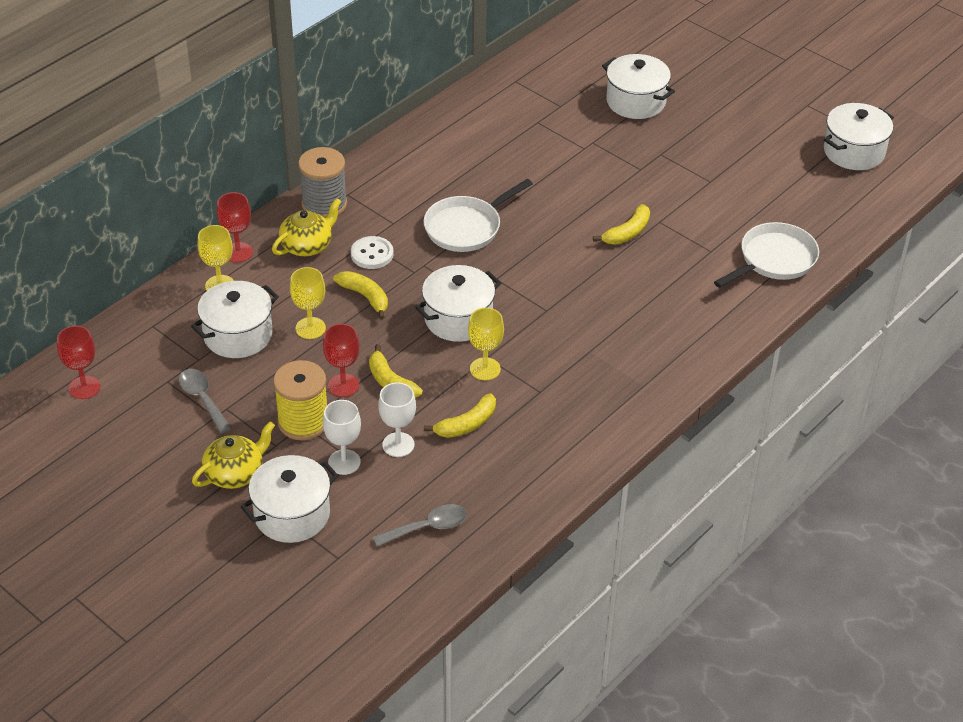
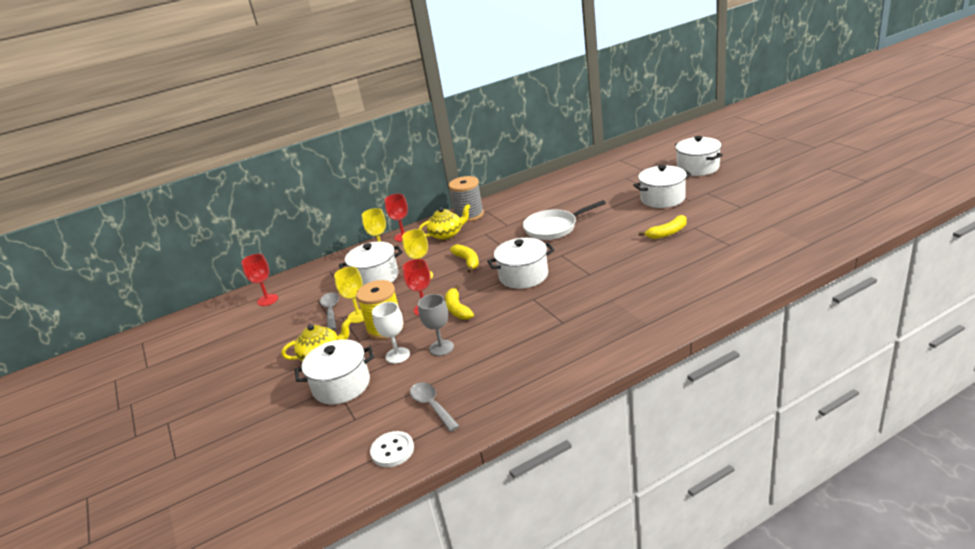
camera: 25 degrees right, 15 degrees down
(372, 254) = (484, 240): white button -> white button (392, 450)
(398, 445) = (441, 348): white goblet -> grey goblet
(427, 527) = (432, 406): grey spoon -> grey spoon turned 120 degrees counterclockwise
(466, 424) = (497, 339): yellow banana -> none
(485, 369) = (528, 306): yellow goblet -> yellow goblet (358, 316)
(774, 260) = (781, 251): white pan -> none
(854, 152) = (862, 192): white pot -> white pot (662, 198)

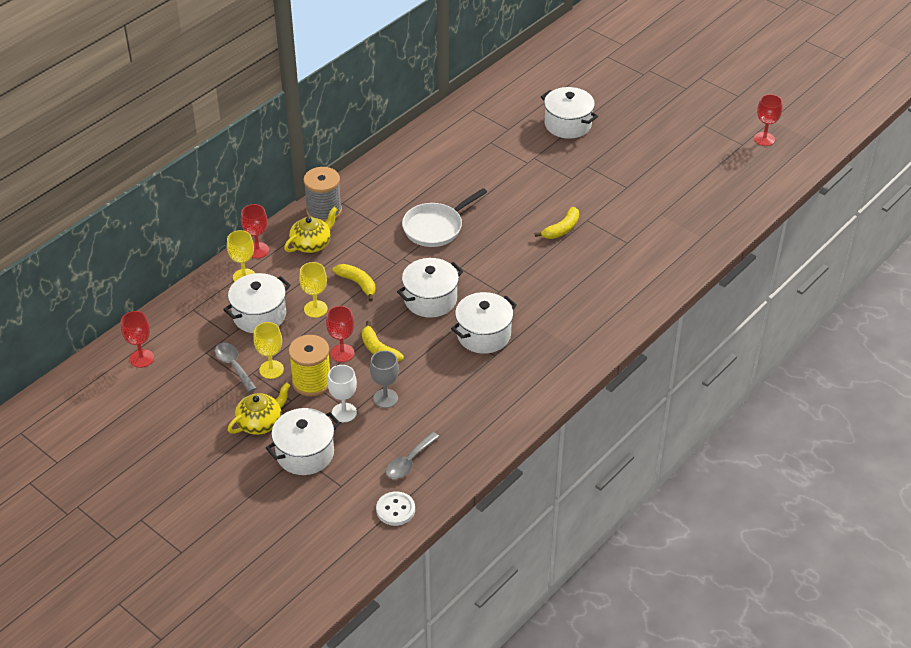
camera: 25 degrees left, 15 degrees up
(432, 406) = (409, 461): grey spoon -> grey spoon turned 90 degrees counterclockwise
(662, 198) = (542, 177): white pot -> white pot (483, 335)
(891, 177) = (764, 139): none -> red goblet

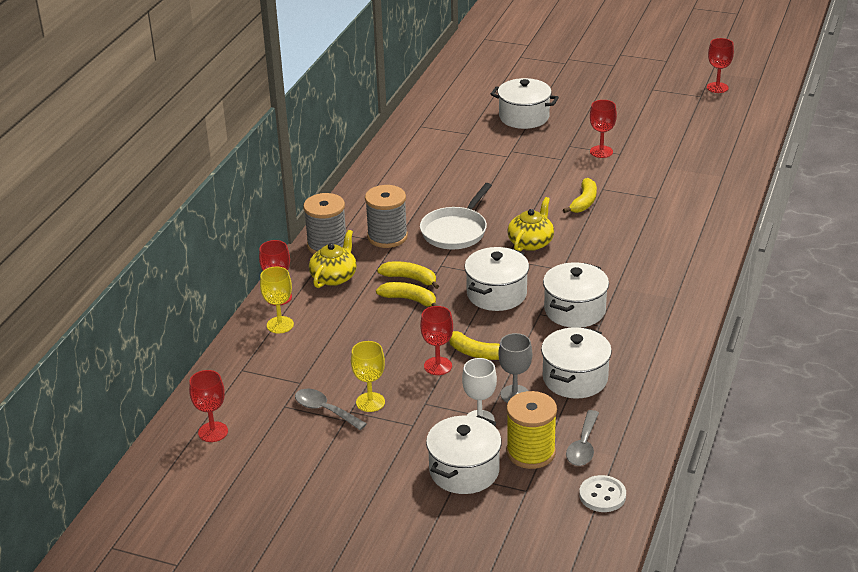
camera: 20 degrees left, 10 degrees down
(259, 315) = (321, 355): white pot -> white pot (575, 378)
(260, 422) = (393, 455): yellow teapot -> yellow teapot (531, 242)
(312, 382) = (423, 401): yellow spool -> yellow spool (530, 452)
(315, 309) = (380, 334): yellow goblet -> none
(370, 263) = (410, 279): none -> yellow banana
(376, 217) = (387, 237): none -> grey spool
(611, 180) = (601, 152): none -> red goblet

